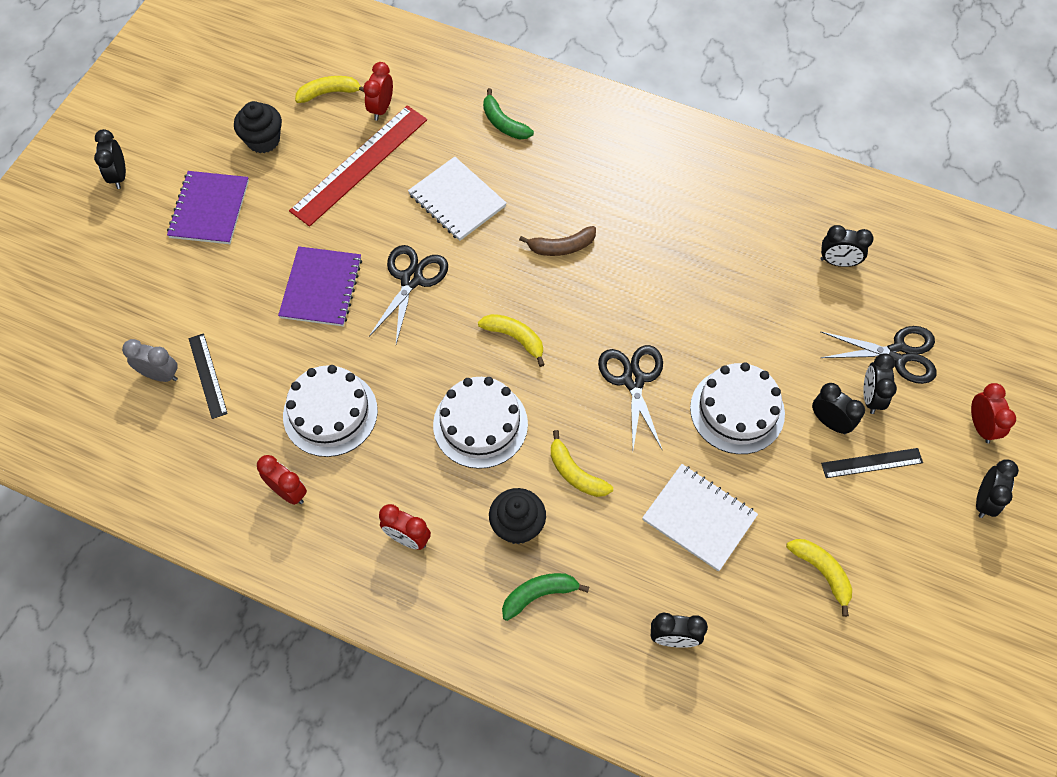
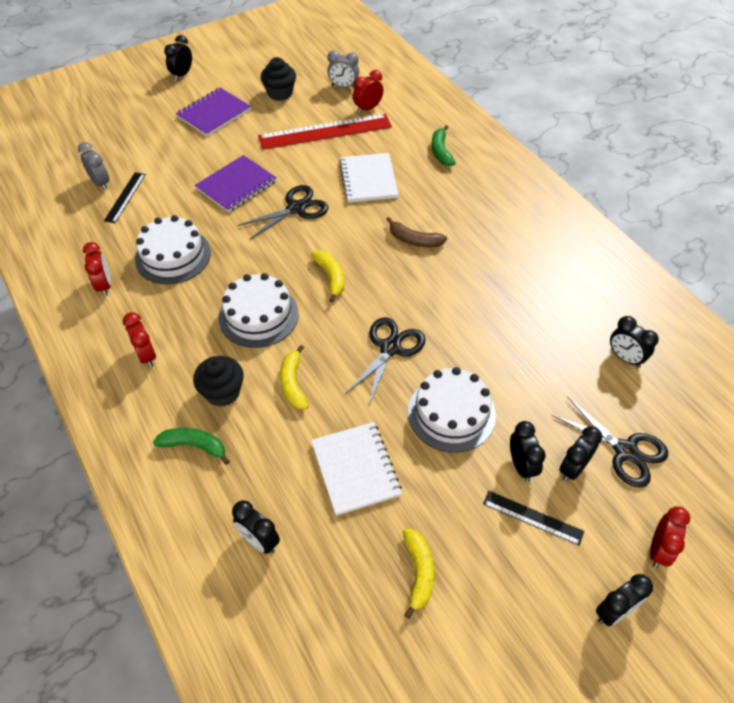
camera: 35 degrees right, 10 degrees down
(329, 93) = (343, 87): yellow banana -> grey clock

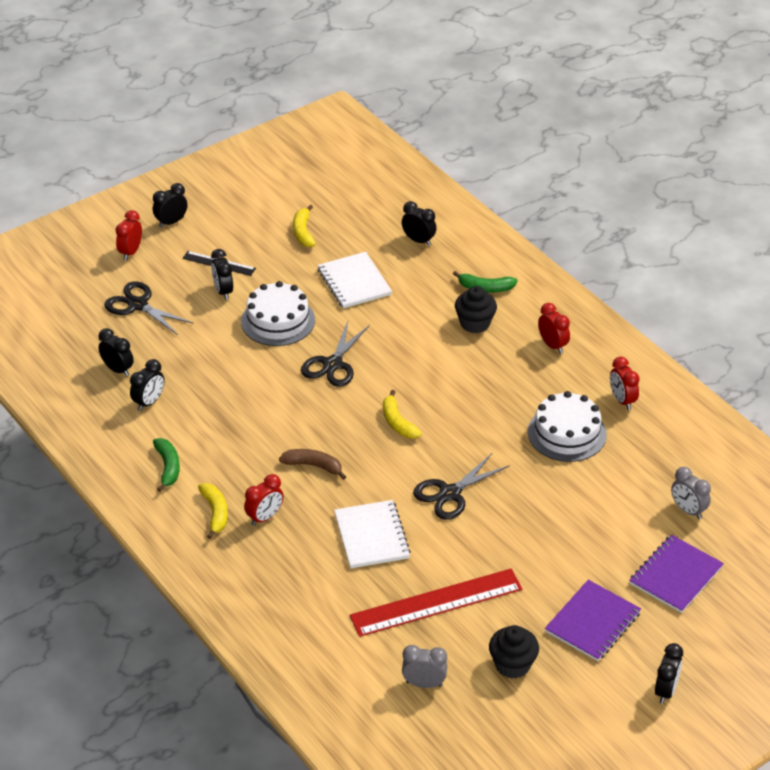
camera: 175 degrees right, 10 degrees down
(125, 197) = (650, 495): black ruler -> none
(236, 185) = (527, 518): purple notebook -> purple notebook (675, 575)
(258, 315) = (461, 383): white cake -> none
(293, 383) = (415, 333): yellow banana -> yellow banana (215, 513)
(368, 108) = (384, 645): red clock -> red clock (265, 517)
(441, 151) = (283, 582): green banana -> green banana (168, 467)
(573, 468) = (183, 292): black clock -> black clock (149, 402)

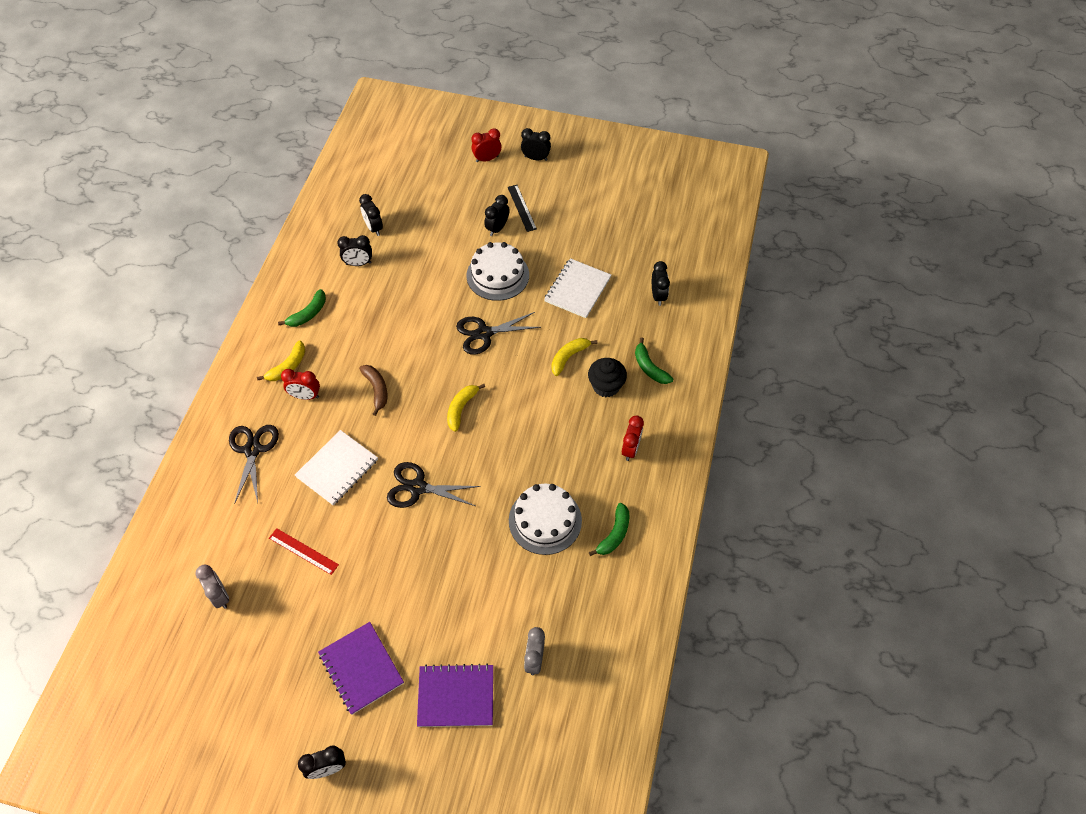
camera: 50 degrees right, 15 degrees up
(118, 369) = (374, 228): black clock -> black clock turned 150 degrees clockwise
(138, 305) = (442, 196): black scissors -> black scissors (253, 450)
(303, 232) = (598, 229): yellow banana -> yellow banana (569, 357)
(436, 603) = (303, 551): red ruler -> red ruler, size x0.51
(512, 664) = (278, 641): black cupcake -> none
(593, 622) = (361, 668): purple notebook -> purple notebook turned 60 degrees clockwise
(622, 400) = (614, 534): red clock -> green banana

